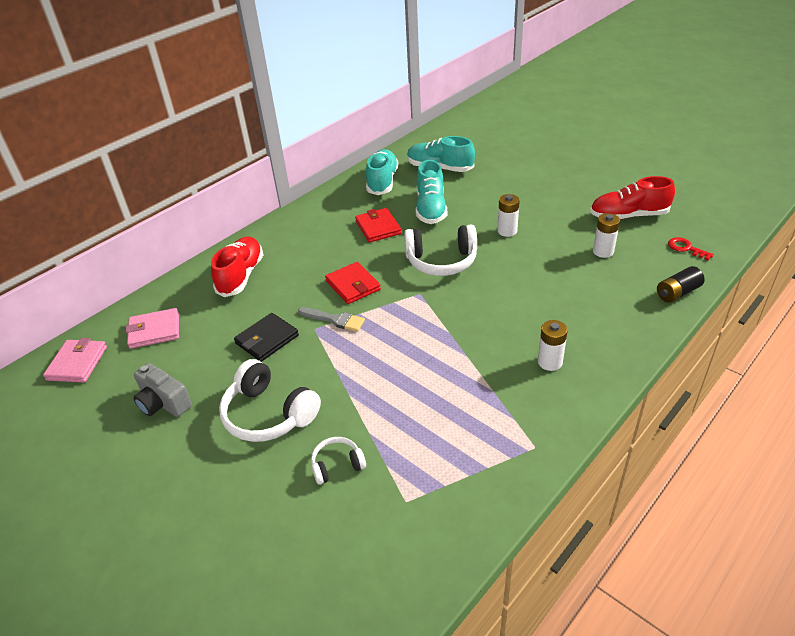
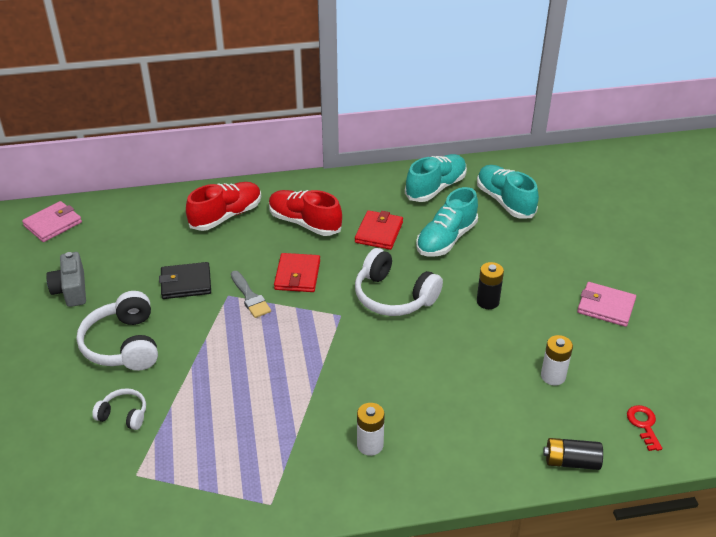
camera: 35 degrees right, 0 degrees up
(154, 331) = (122, 228): pink wallet -> pink wallet (605, 307)
(507, 231) = (487, 301): white battery -> black battery
(628, 216) = (629, 356): red shoe -> red shoe (304, 223)

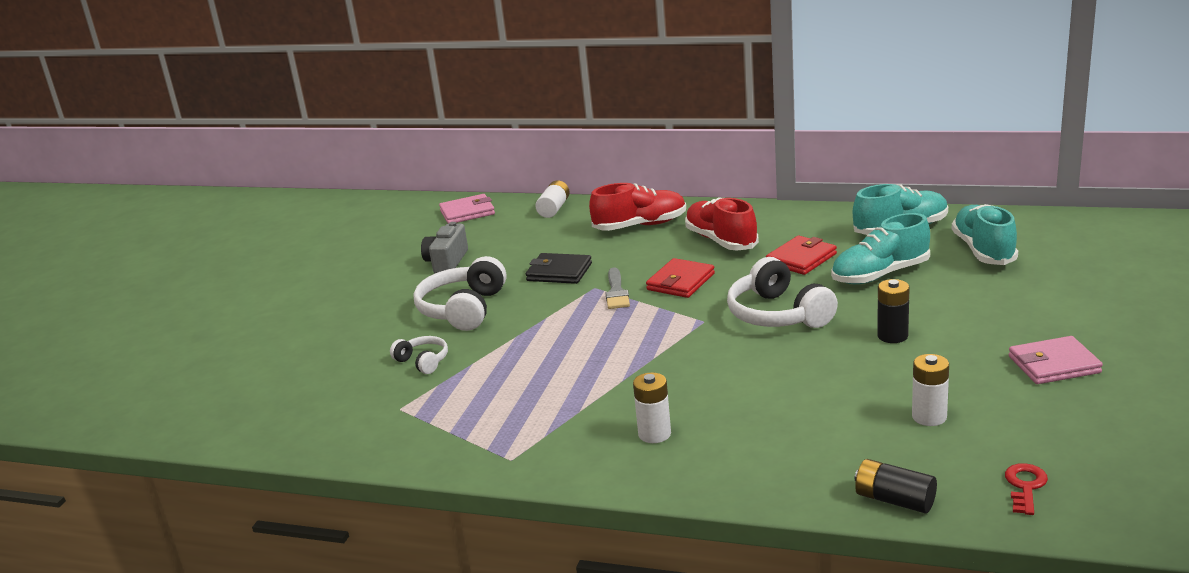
camera: 30 degrees right, 15 degrees down
(135, 207) = (554, 209): none -> white battery
(605, 307) = (1054, 365): pink wallet -> pink wallet turned 60 degrees counterclockwise

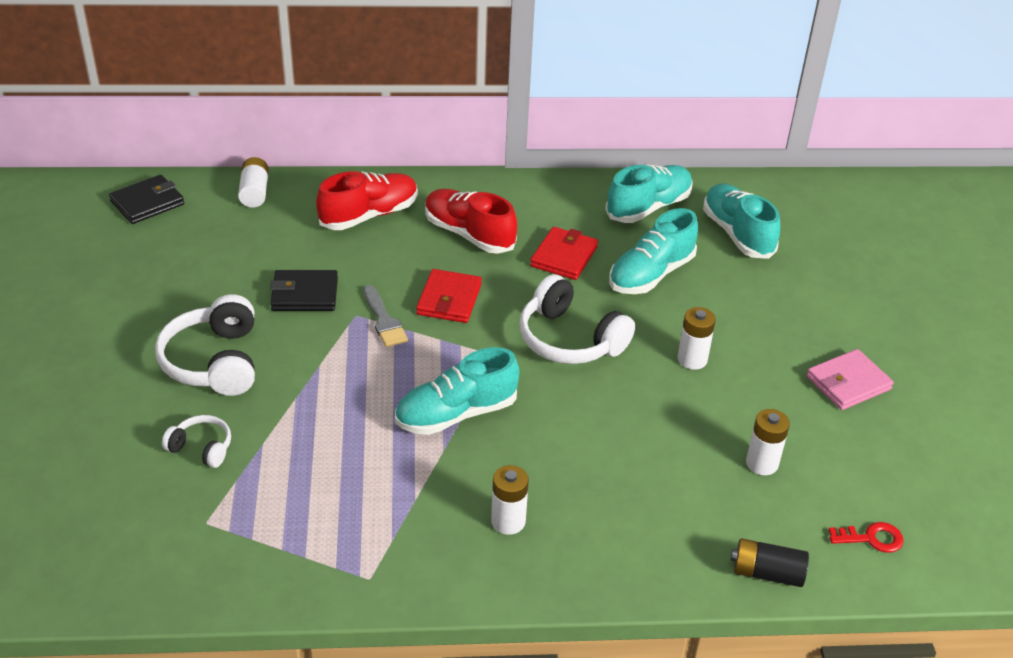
camera: 25 degrees left, 15 degrees up
(447, 262) = (158, 287): grey camera -> none
(467, 212) = (147, 203): pink wallet -> black wallet
(646, 357) = (456, 414): none -> turquoise shoe
(892, 336) = (692, 359): black battery -> white battery
(1025, 486) = (871, 538): red key -> red key turned 90 degrees clockwise

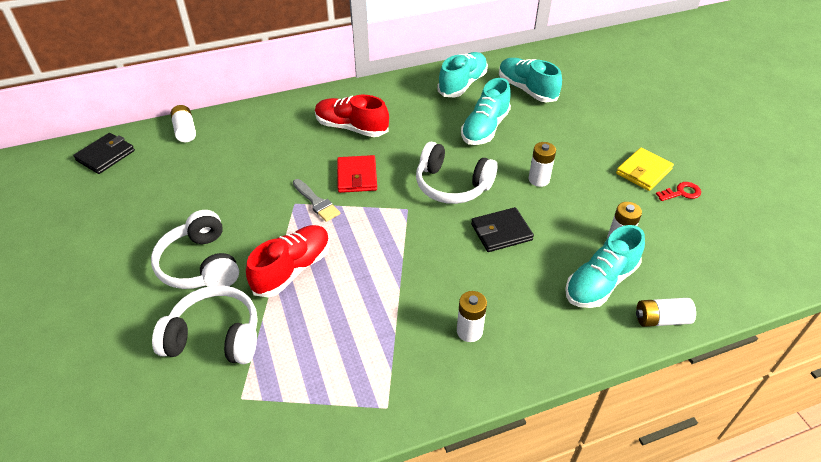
camera: 15 degrees left, 5 degrees up
(201, 448) = (215, 336): white headphones -> white headphones, size x1.88
(304, 294) = (251, 197): black wallet -> black wallet (501, 232)
(369, 215) = (275, 129): red shoe -> red shoe (292, 269)
(456, 414) = (397, 259): turquoise shoe -> turquoise shoe (600, 282)
(564, 256) = (422, 129): red wallet -> none
(767, 573) = (661, 319): black battery -> white battery
(848, 383) = (643, 171): pink wallet -> yellow wallet
(871, 538) = (713, 275): red key -> red key (681, 193)

